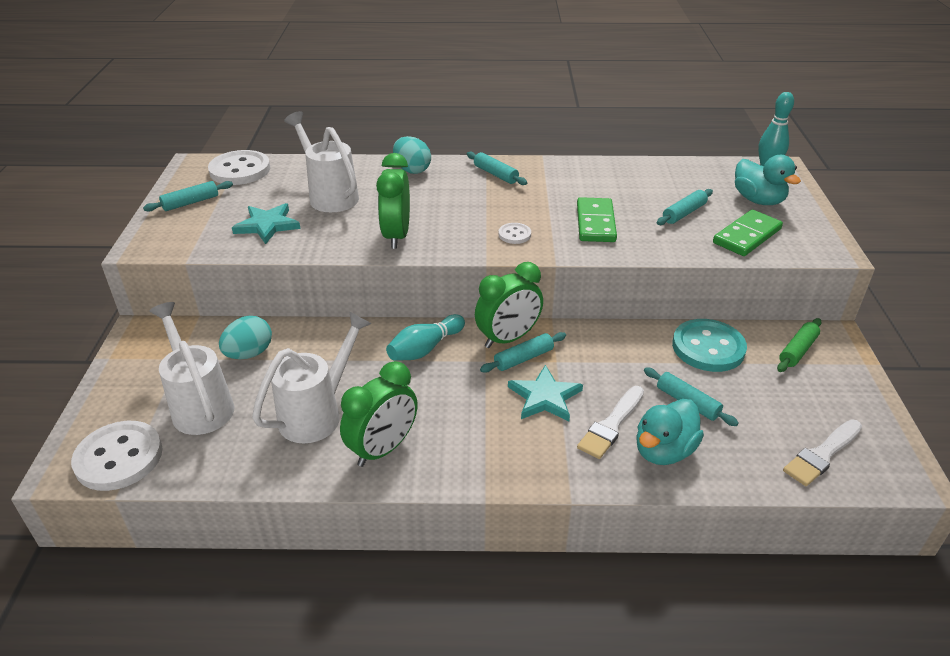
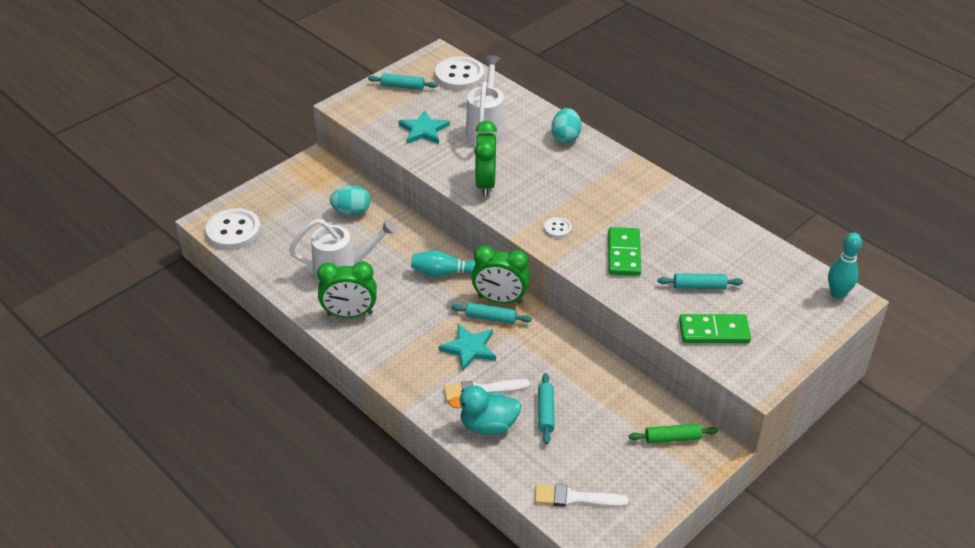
camera: 45 degrees right, 5 degrees up
(200, 405) = (296, 227): white watering can -> none
(396, 236) = (485, 184): green clock -> green clock turned 45 degrees counterclockwise
(495, 174) = (616, 174): turquoise rolling pin -> none
(595, 223) = (624, 254): green domino -> green domino turned 45 degrees counterclockwise
(708, 347) = (615, 393): turquoise button -> none
(758, 200) = (776, 313): turquoise duck -> none

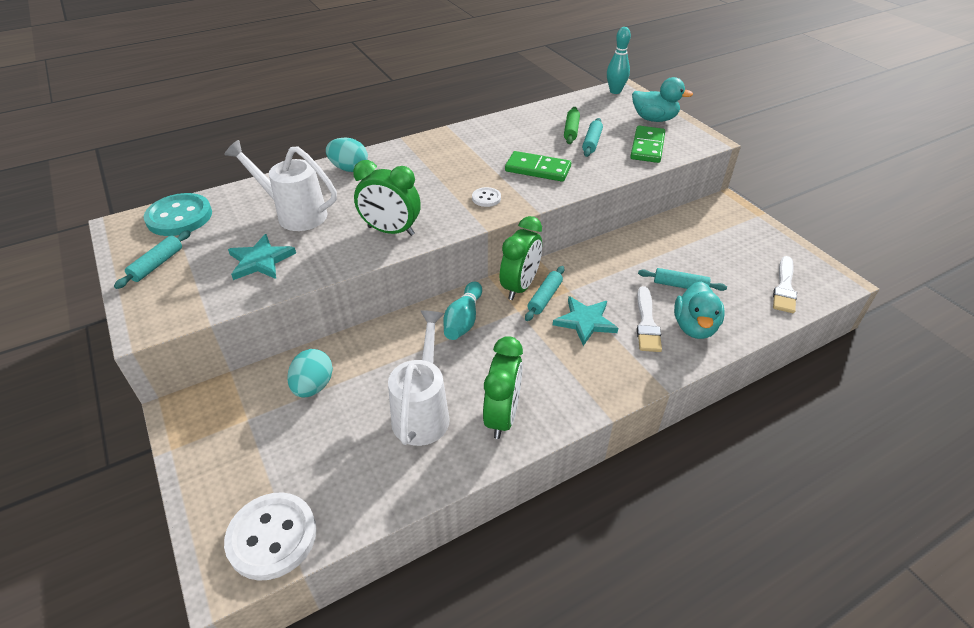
camera: 75 degrees left, 0 degrees up
(459, 75) = (179, 217): white button -> turquoise button
(672, 438) = (714, 221): green rolling pin -> green rolling pin (571, 130)
(784, 333) = (654, 119): none -> turquoise duck

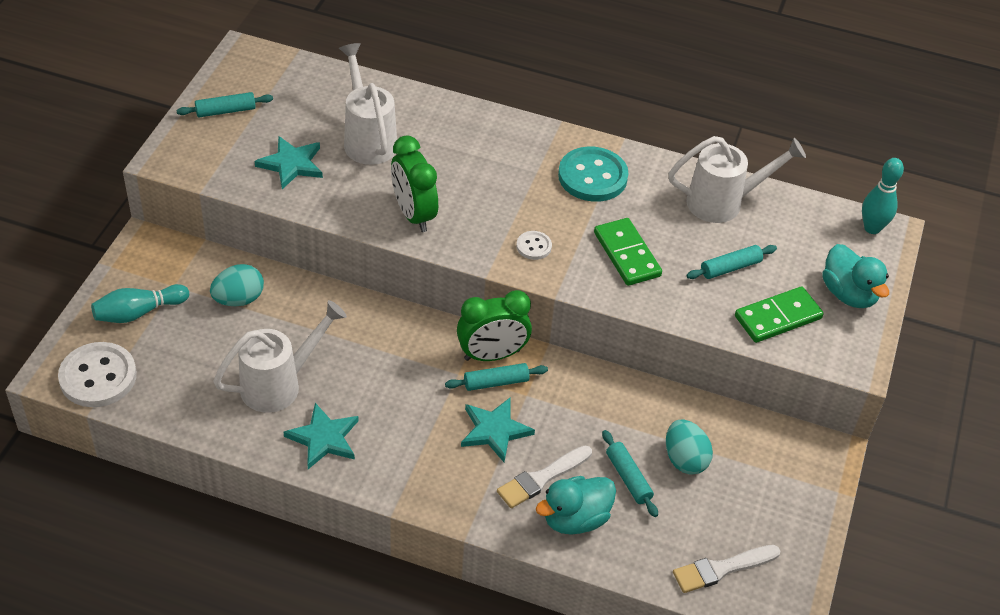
camera: 45 degrees right, 5 degrees up
(179, 217) = (288, 75): turquoise button -> turquoise button (592, 176)
(349, 168) = (469, 123): turquoise egg -> turquoise egg (684, 459)
(463, 320) = (406, 343): turquoise bowling pin -> turquoise bowling pin (138, 312)
(502, 416) = (324, 438): green clock -> turquoise star
(540, 121) = (723, 202): none -> white watering can
(571, 130) = (734, 238): green rolling pin -> none

